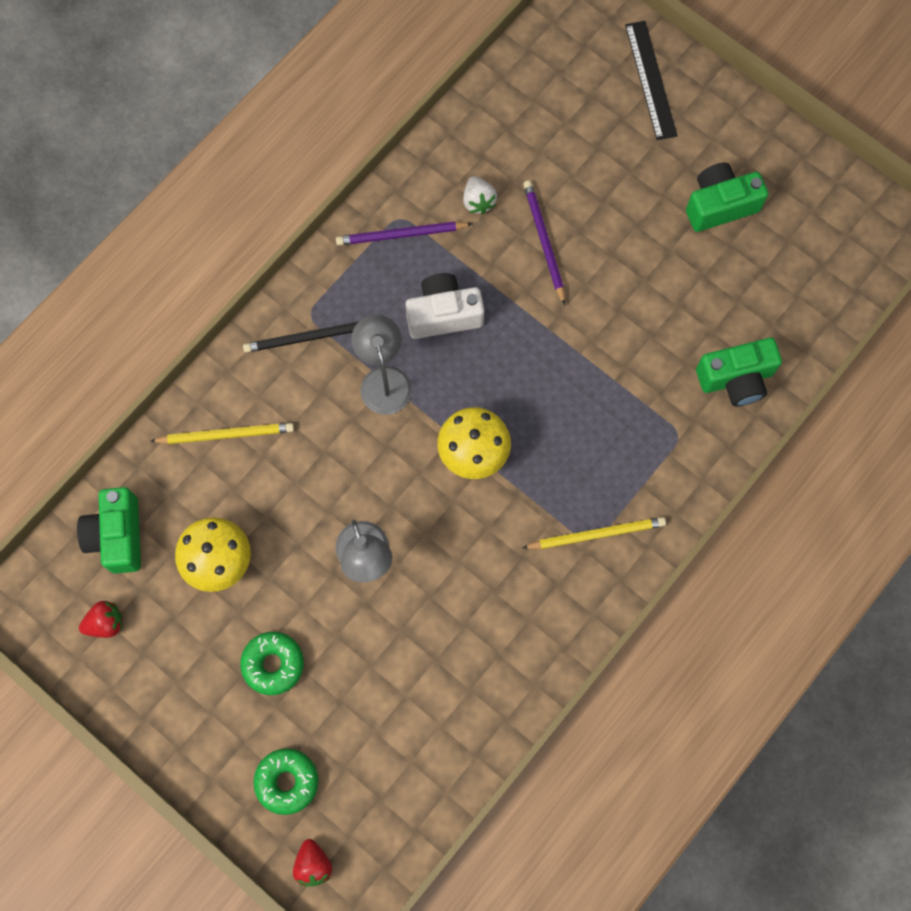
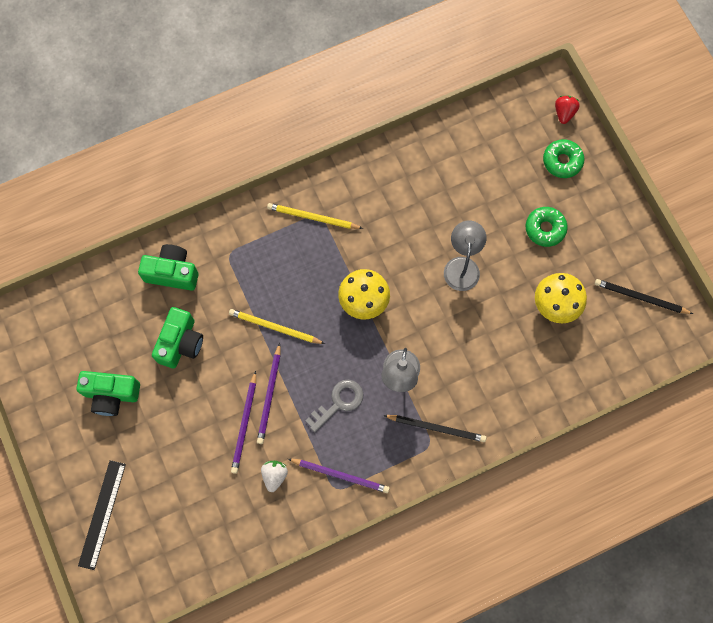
camera: 155 degrees left, 0 degrees up
(106, 623) = (641, 298): red strawberry -> black pencil
(117, 536) = (615, 349): green camera -> green camera (180, 343)
(225, 434) = (520, 385): yellow pencil -> yellow pencil (275, 328)
(443, 314) = (339, 402): white camera -> grey key
(532, 287) = (270, 395): none -> purple pencil

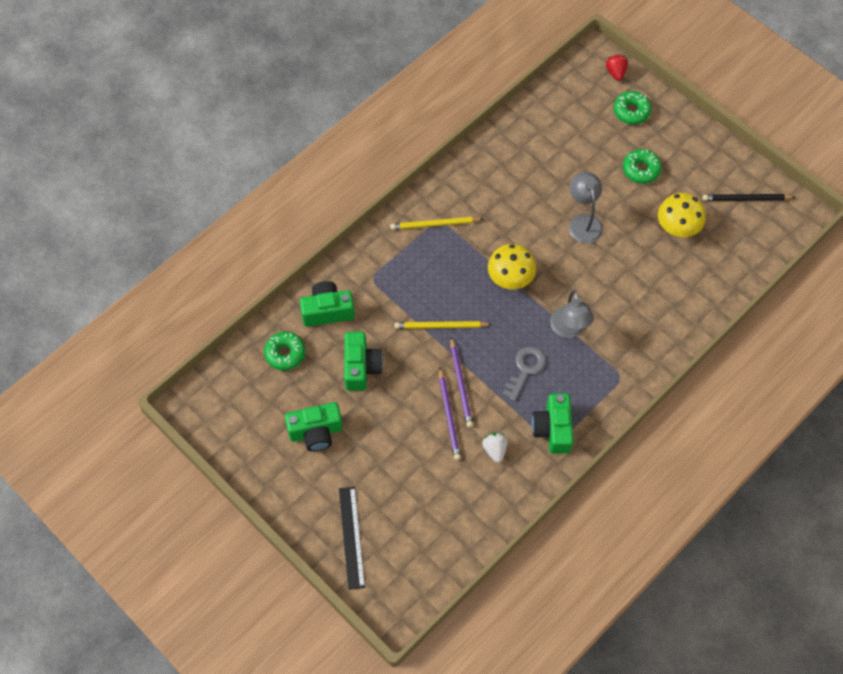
camera: 20 degrees left, 10 degrees down
(114, 303) = (285, 353): none -> green donut
(340, 475) = (553, 429): purple pencil -> green camera
(436, 428) = (619, 361): black pencil -> none

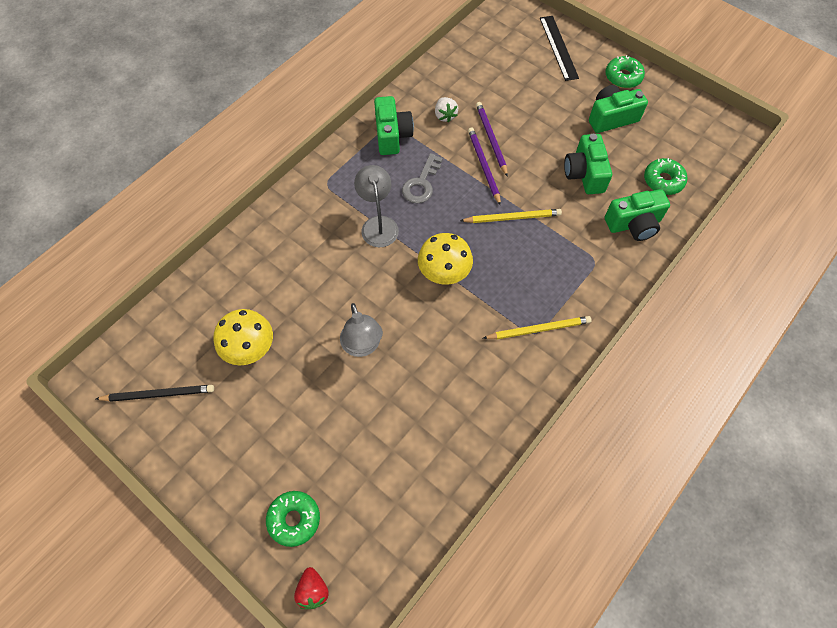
camera: 175 degrees right, 0 degrees up
(641, 169) = (287, 425): green donut -> green donut (623, 77)

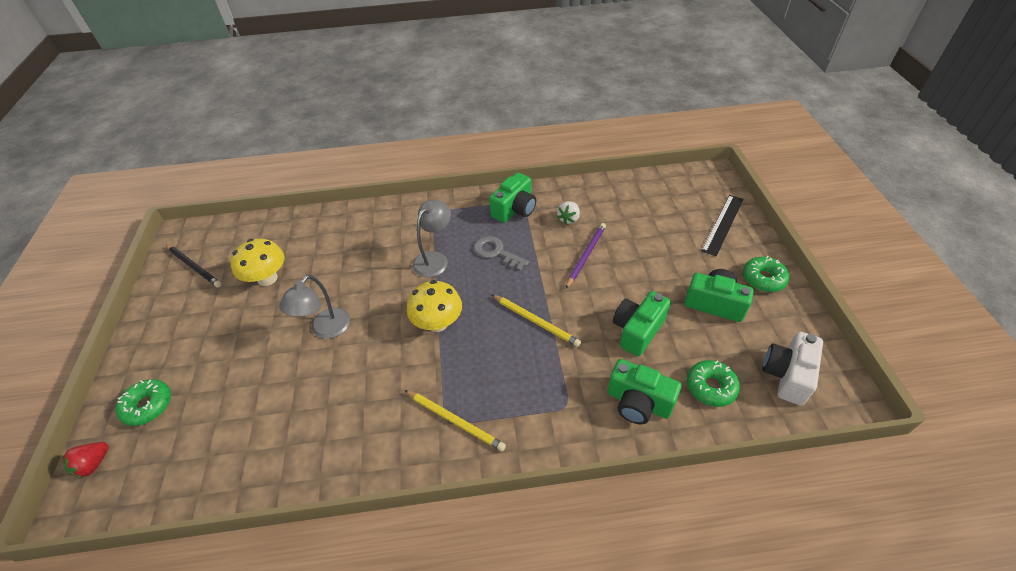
camera: 45 degrees right, 15 degrees down
(421, 183) = (496, 252): grey key -> grey key turned 60 degrees clockwise
(483, 166) = (557, 270): purple pencil -> none
(695, 140) = (787, 375): none -> white camera

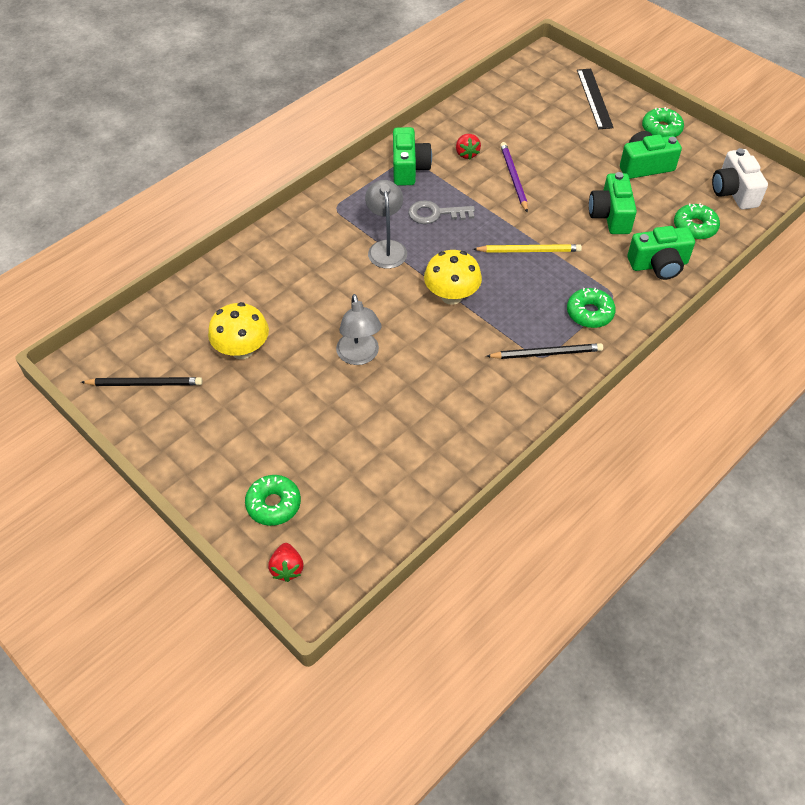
camera: 40 degrees left, 5 degrees up
(454, 420) = (546, 353): yellow pencil -> black pencil
(528, 408) = (589, 313): none -> green donut
(569, 219) = (466, 154): white strawberry -> red strawberry

